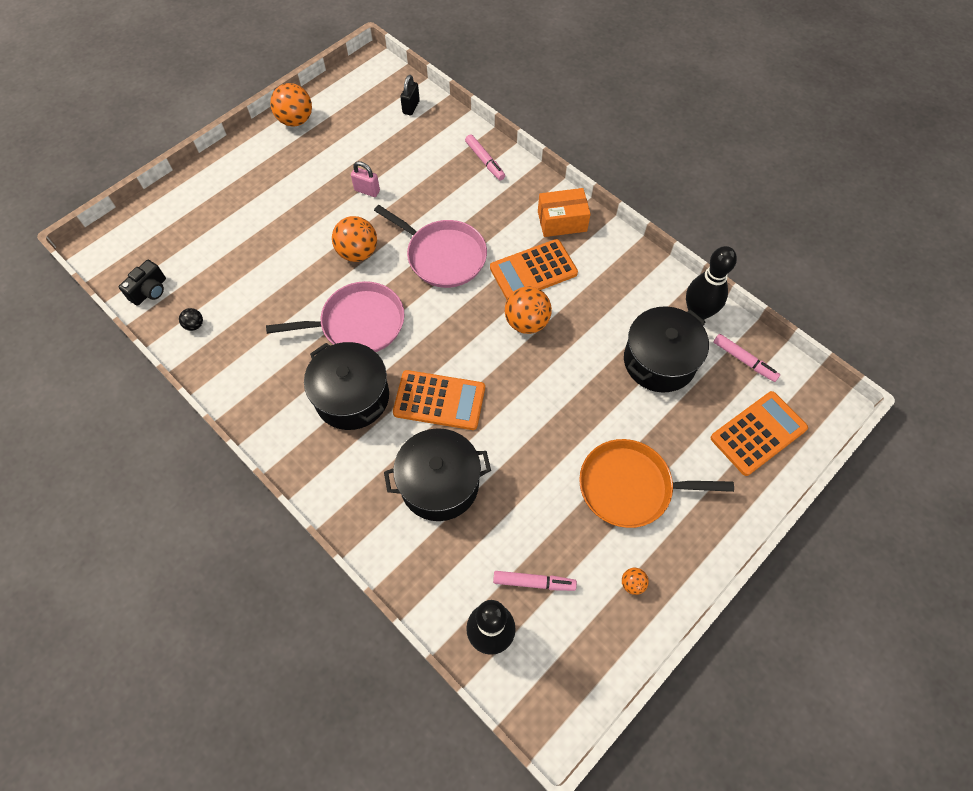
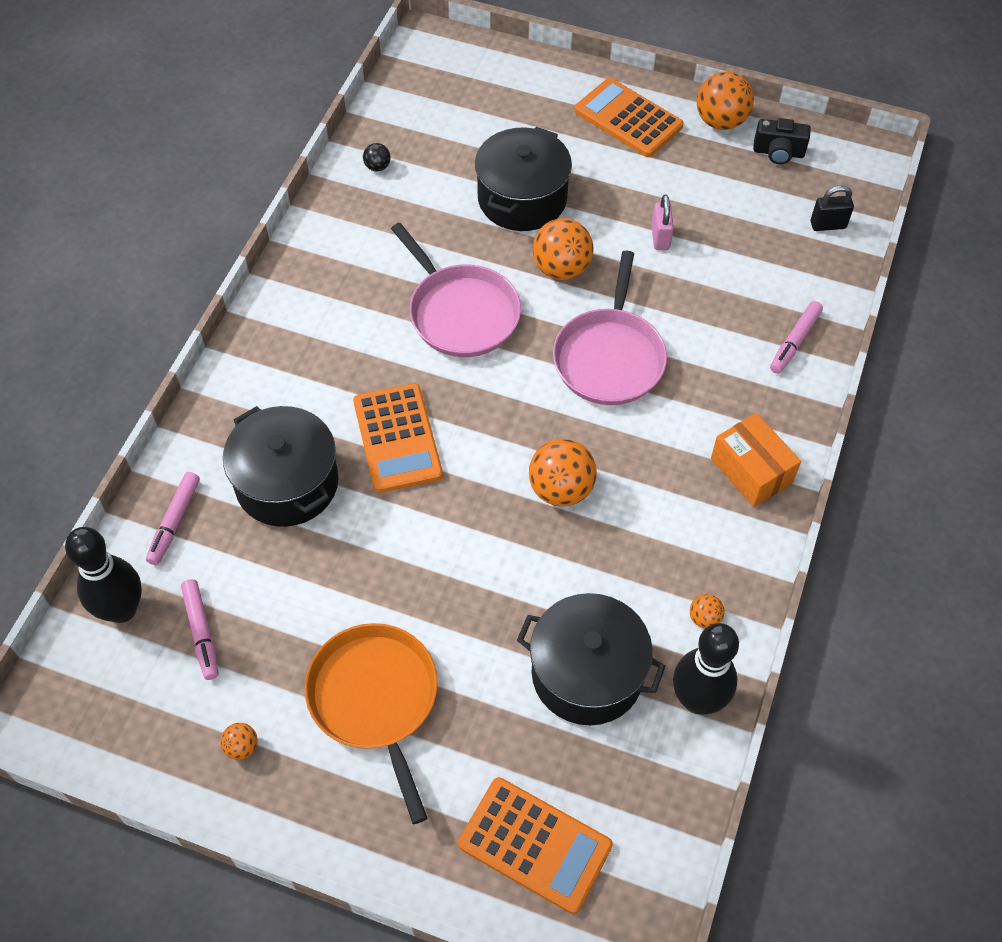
camera: 65 degrees right, 5 degrees down
(150, 291) = (399, 109): black camera -> black camera (778, 153)
(352, 397) = (359, 349): black pot -> black pot (522, 199)
(533, 271) = (647, 467): orange calculator -> orange calculator (628, 119)
(648, 287) = (704, 618): none -> orange ball
(744, 360) = (649, 790): pink marker -> pink marker (174, 522)

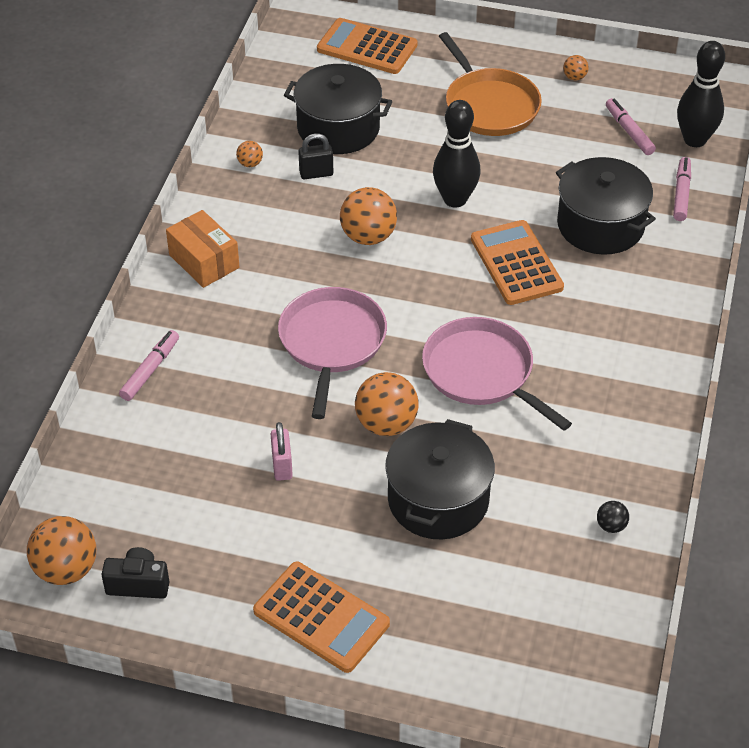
camera: 175 degrees right, 10 degrees down
(697, 700) = (257, 120): black bowling pin -> black bowling pin (455, 199)
(720, 121) = (205, 623): orange ball -> orange ball (66, 569)
(828, 225) = (95, 495): black padlock -> black padlock (316, 173)

